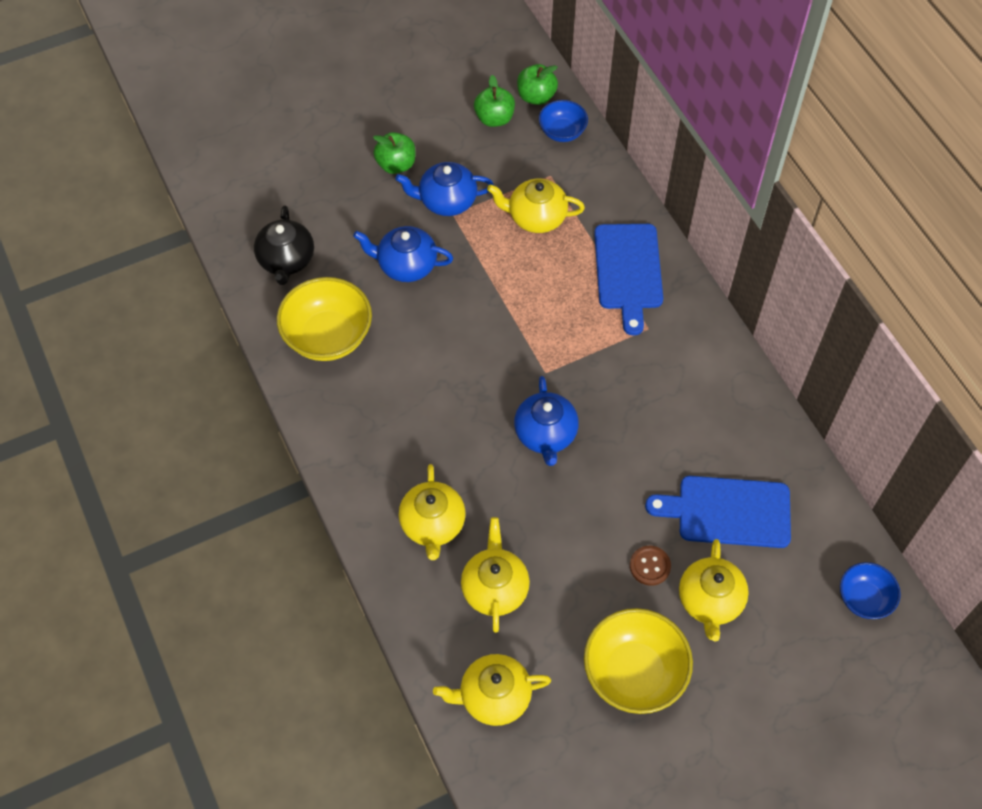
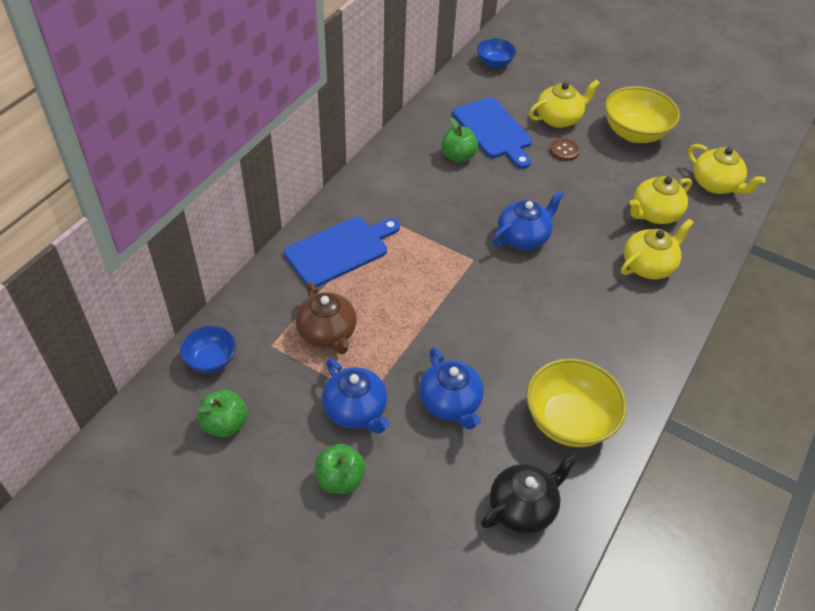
camera: 125 degrees left, 10 degrees down
(536, 96) = (174, 403): green apple -> green apple (458, 156)
(536, 217) = (327, 333): yellow teapot -> brown teapot

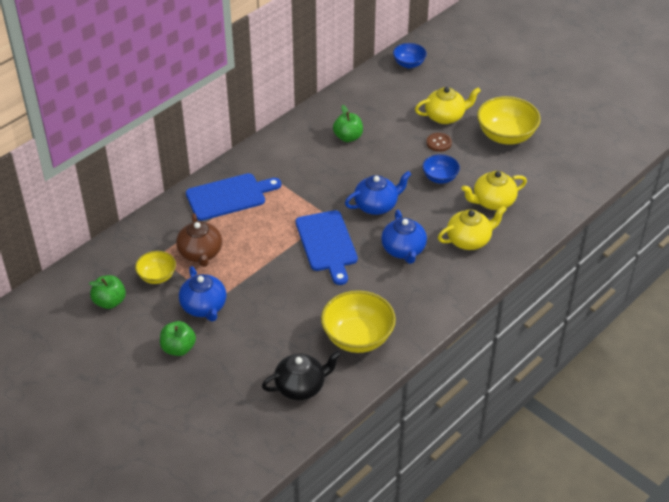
camera: 15 degrees right, 5 degrees down
(211, 360) = (111, 259): blue bowl -> blue bowl (440, 178)
(280, 375) = (157, 276): none -> yellow bowl
(450, 403) = (274, 313): blue teapot -> blue teapot (403, 250)
(493, 130) = (386, 120): blue cutting board -> blue cutting board (327, 244)
(715, 184) = (557, 186): yellow teapot -> none

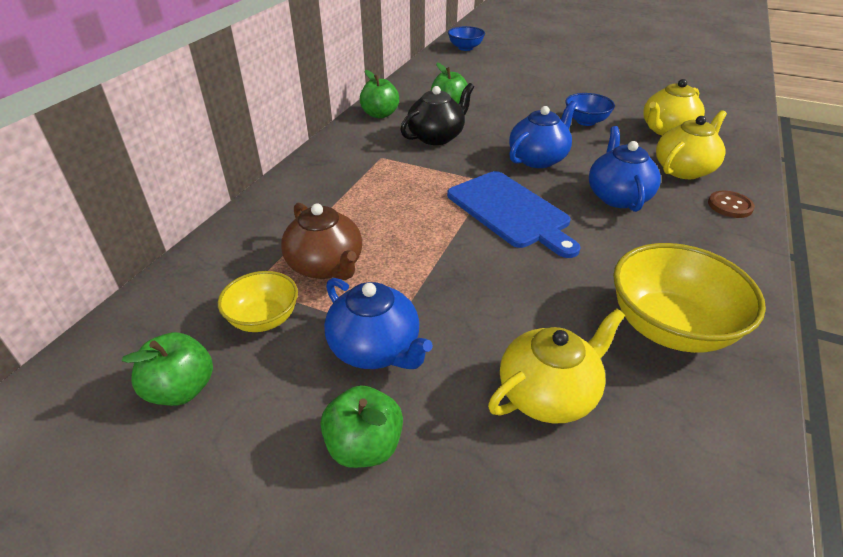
camera: 20 degrees left, 5 degrees down
(229, 196) = (333, 187): blue cutting board -> none
(292, 134) = (380, 114): none -> green apple
(301, 386) = (657, 451): black teapot -> black teapot (436, 137)
(403, 250) = (617, 196): blue teapot -> blue teapot turned 150 degrees counterclockwise
(438, 143) = (554, 95): brown button -> brown button (730, 206)
(445, 116) = (539, 76): yellow teapot -> yellow teapot (548, 393)
(506, 136) = (616, 79): yellow bowl -> none

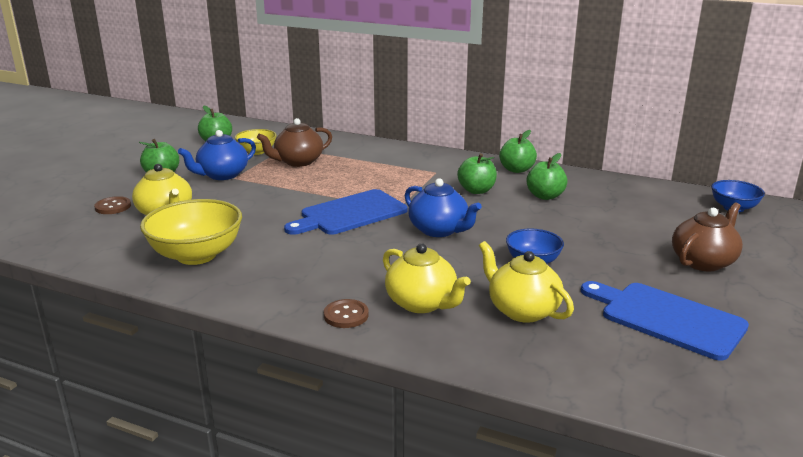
camera: 90 degrees right, 15 degrees down
(436, 137) = (476, 190): black teapot -> green apple
(536, 490) = (113, 207): none -> brown button
(558, 68) = (703, 261): none -> brown teapot
(617, 196) = (369, 259): blue teapot -> none
(645, 87) = (667, 318): none -> blue cutting board

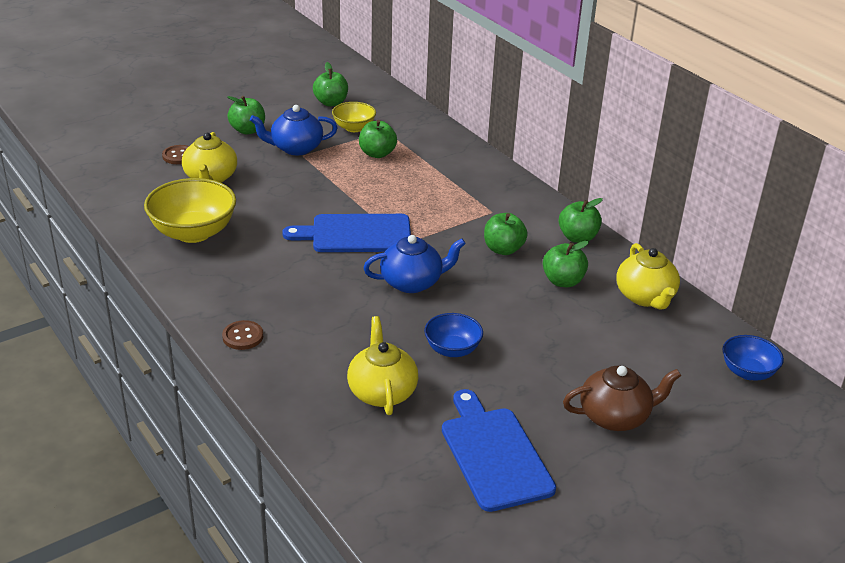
camera: 30 degrees right, 10 degrees up
(298, 162) = (377, 154): brown teapot -> green apple
(422, 303) = (311, 350): yellow teapot -> yellow teapot (645, 297)
(439, 230) = (412, 282): blue teapot -> blue teapot turned 90 degrees counterclockwise

